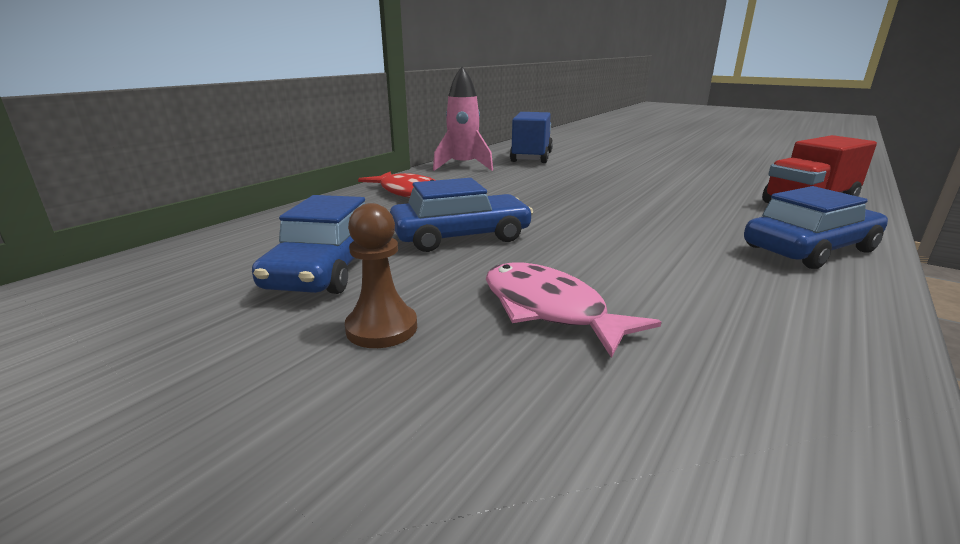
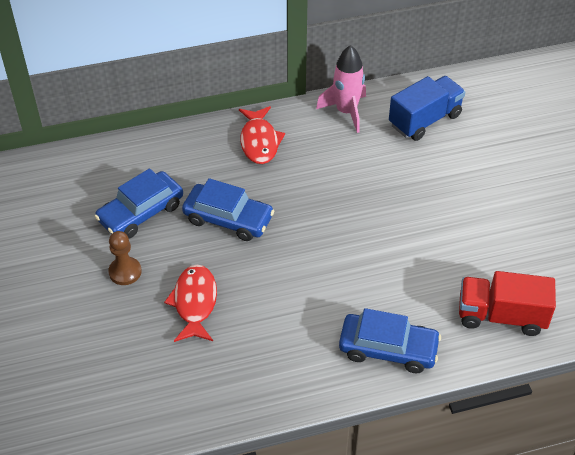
camera: 40 degrees right, 25 degrees up
(549, 310) = (195, 303): pink fish -> red fish

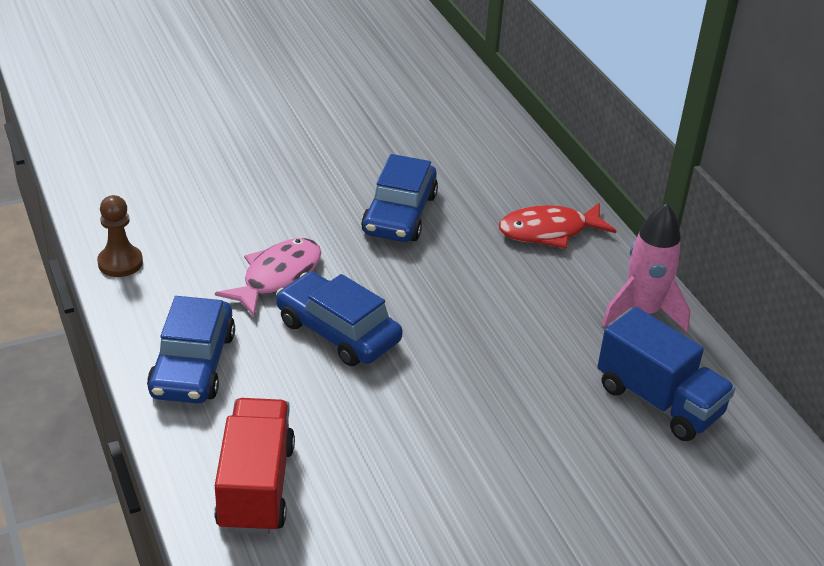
camera: 80 degrees right, 10 degrees down
(125, 272) = (302, 145): brown pawn -> brown pawn (120, 263)
(141, 212) = (396, 147): blue car -> blue car (338, 331)
(195, 303) = (260, 198): red fish -> none
(295, 296) = (277, 277): none -> pink fish

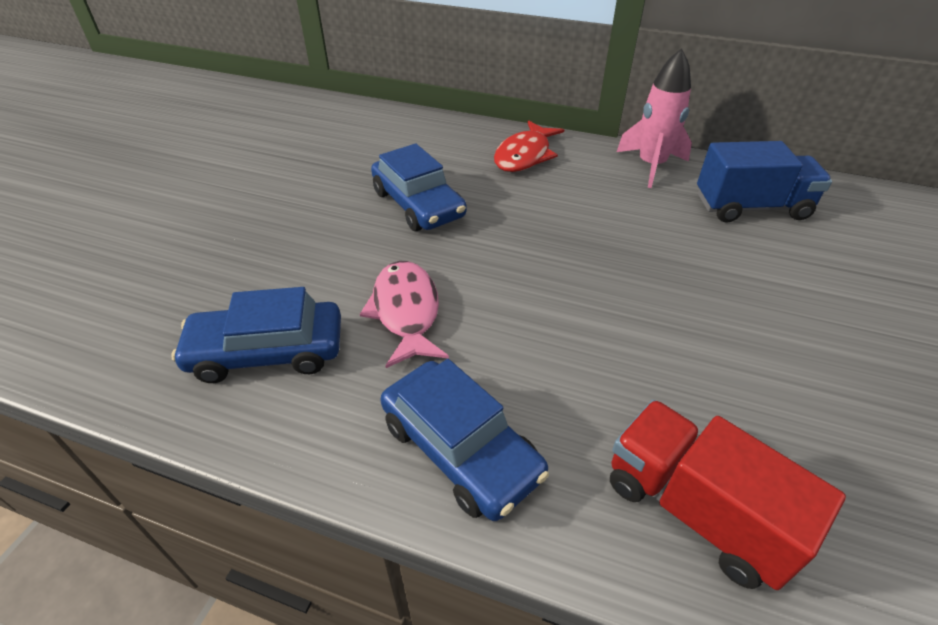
camera: 45 degrees left, 5 degrees up
(120, 263) = (238, 414): brown pawn -> none
(338, 331) = (520, 316): blue car -> blue car (267, 352)

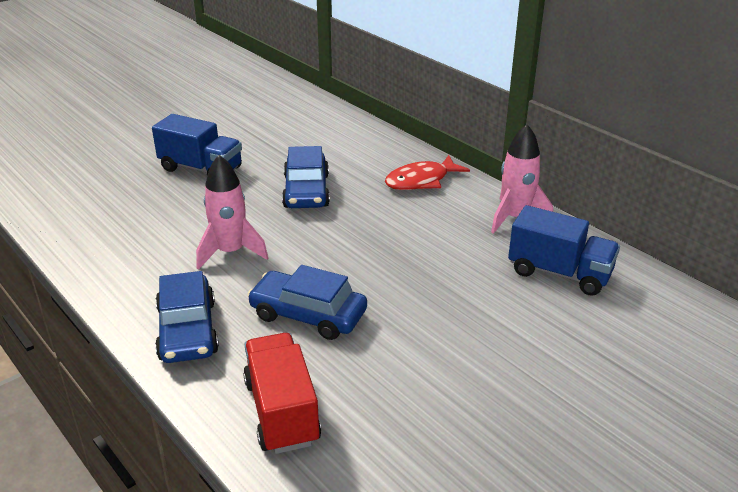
camera: 30 degrees right, 10 degrees down
(262, 217) = (201, 169): none -> blue truck
(267, 352) = (136, 245): blue car -> blue car (308, 314)
(406, 312) = (230, 252): pink fish -> pink rocket

